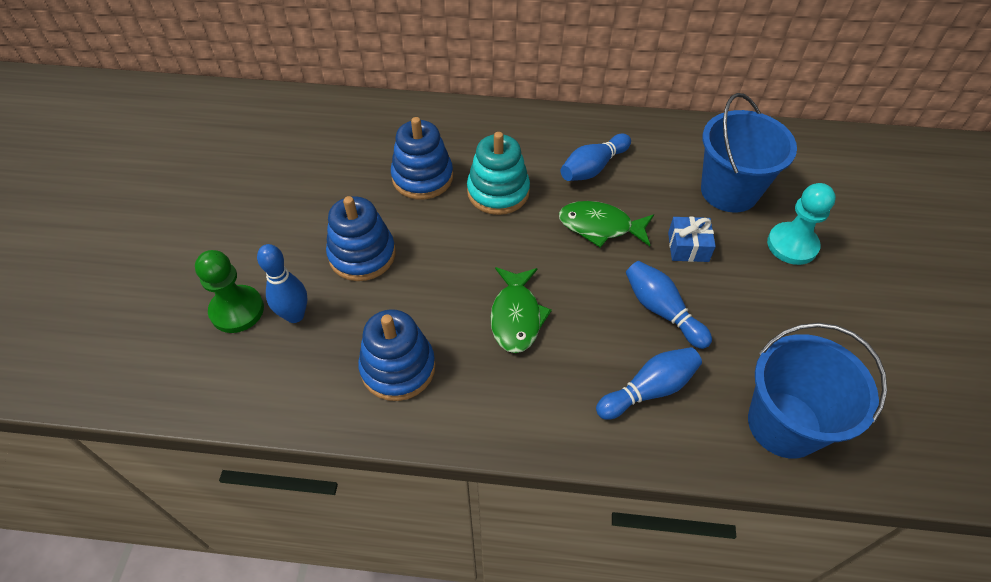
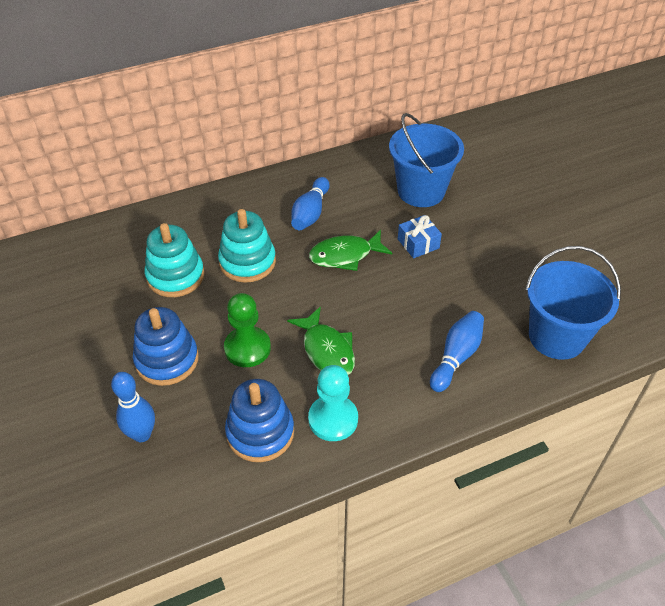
camera: 30 degrees left, 5 degrees down
(237, 310) = (85, 455): green pawn -> green pawn (247, 348)
(422, 177) = (175, 276): blue stacking toy -> turquoise stacking toy
(662, 310) = (429, 297): blue bowling pin -> none
(792, 245) = (487, 212): turquoise pawn -> turquoise pawn (333, 419)

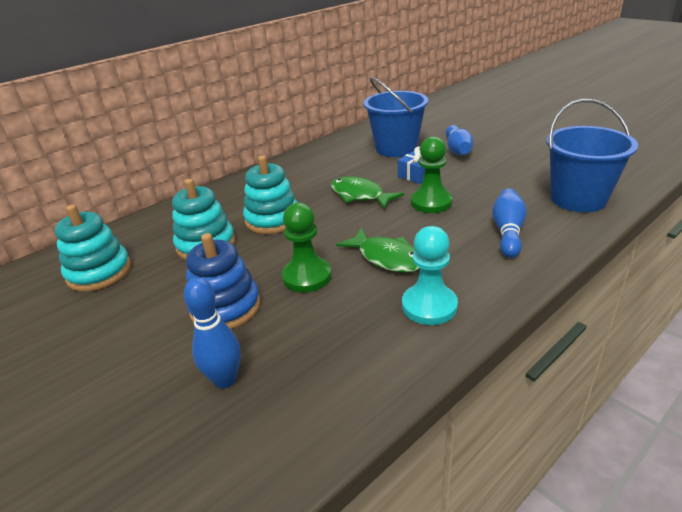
camera: 15 degrees left, 15 degrees down
(75, 280) = (99, 272): none -> turquoise stacking toy
(260, 432) = (360, 338): blue stacking toy -> none
(310, 213) = (312, 179): blue bowling pin -> blue bowling pin (457, 149)
(345, 255) = (360, 195): green fish -> green fish turned 75 degrees clockwise
(408, 290) = (431, 202): none -> green pawn

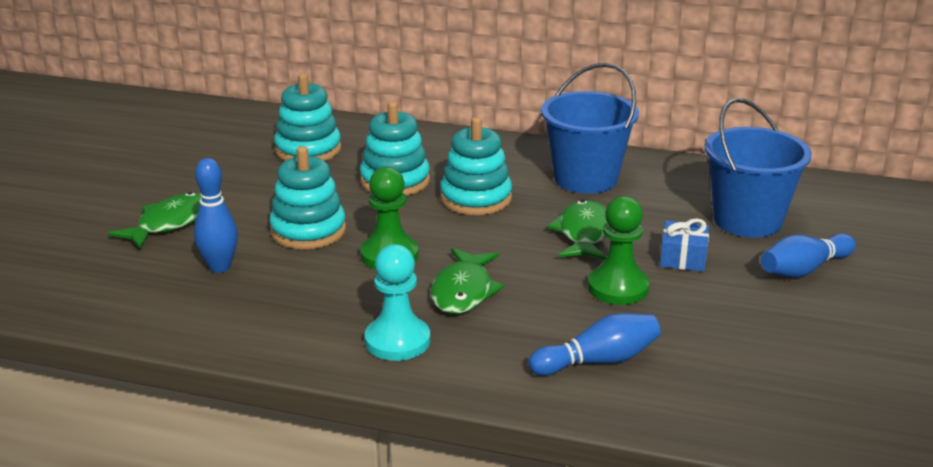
camera: 55 degrees right, 5 degrees down
(104, 396) = (170, 223): none -> green fish
(225, 307) = (308, 231): blue stacking toy -> turquoise stacking toy
(578, 199) = (752, 404): blue bucket -> blue bucket (585, 179)

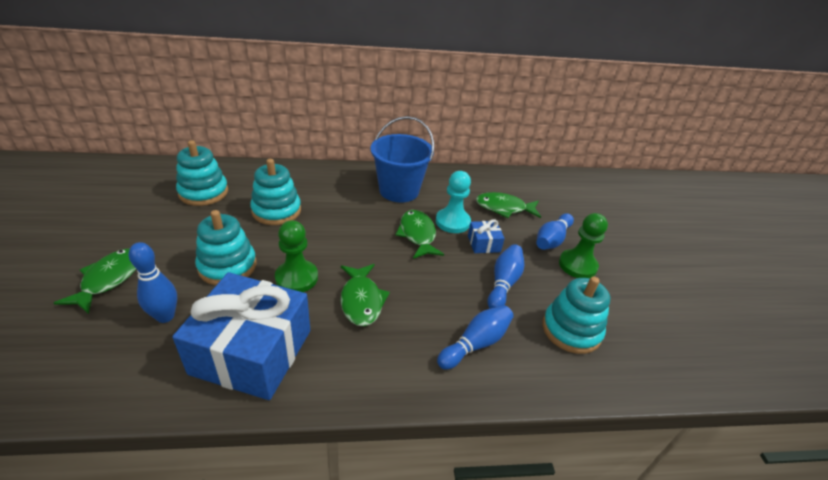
camera: 25 degrees left, 10 degrees up
(305, 315) = (252, 351): none -> blue gift
(397, 341) = (333, 360): turquoise pawn -> turquoise pawn (452, 222)
(476, 198) = (337, 217): turquoise stacking toy -> turquoise stacking toy (571, 330)
(618, 288) = (458, 276): green pawn -> green pawn (577, 265)
(684, 307) = (503, 283): none -> blue bowling pin
(747, 220) = (504, 208): blue bucket -> green fish

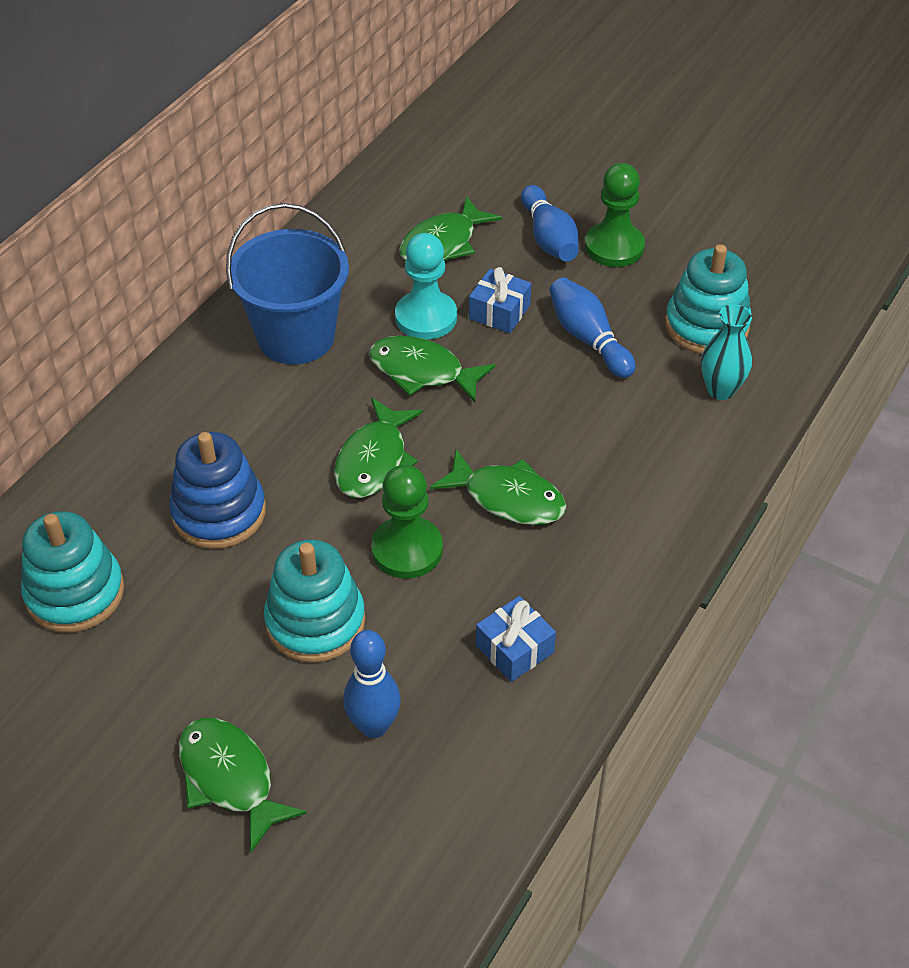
camera: 50 degrees left, 10 degrees up
(252, 351) = (514, 649): blue gift -> blue gift, size x0.42
(276, 211) = (219, 512): turquoise stacking toy -> blue stacking toy
(346, 243) = (374, 460): none -> green fish
(476, 344) = (663, 424): blue bowling pin -> none
(531, 360) = (720, 390): none -> turquoise vase

